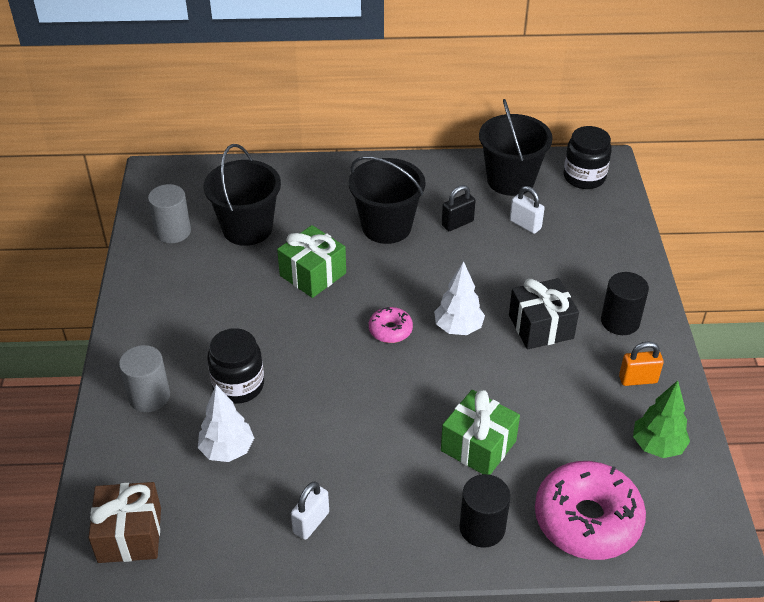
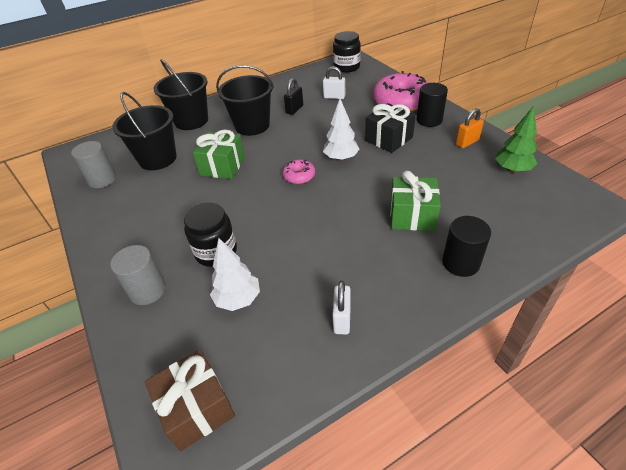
camera: 25 degrees left, 0 degrees up
(510, 180) = (307, 81): black bucket -> black bucket (191, 121)
(587, 520) = (517, 226): pink donut -> pink donut (401, 101)

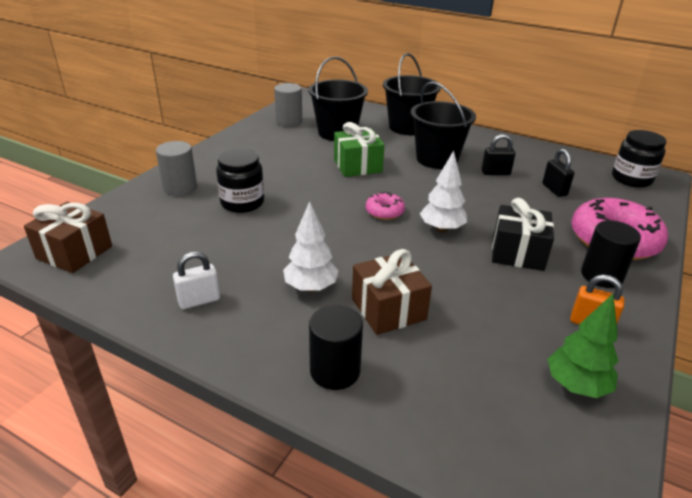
camera: 55 degrees right, 10 degrees down
(238, 299) = (193, 233): white tree -> white tree (310, 287)
(334, 97) = (554, 190): white padlock -> black padlock
(412, 215) = (388, 309): green gift -> brown gift

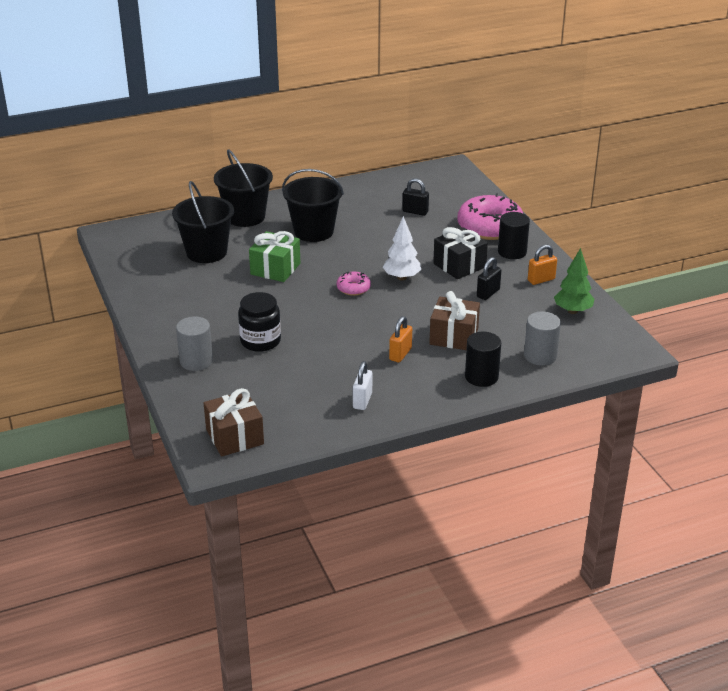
camera: 50 degrees left, 0 degrees up
(289, 121) = (148, 265): grey cylinder -> grey cylinder (540, 356)
(310, 287) = (400, 354): white tree -> orange padlock
(495, 173) = (365, 220): black padlock -> black padlock (488, 293)
(631, 179) = (441, 177): black jar -> none

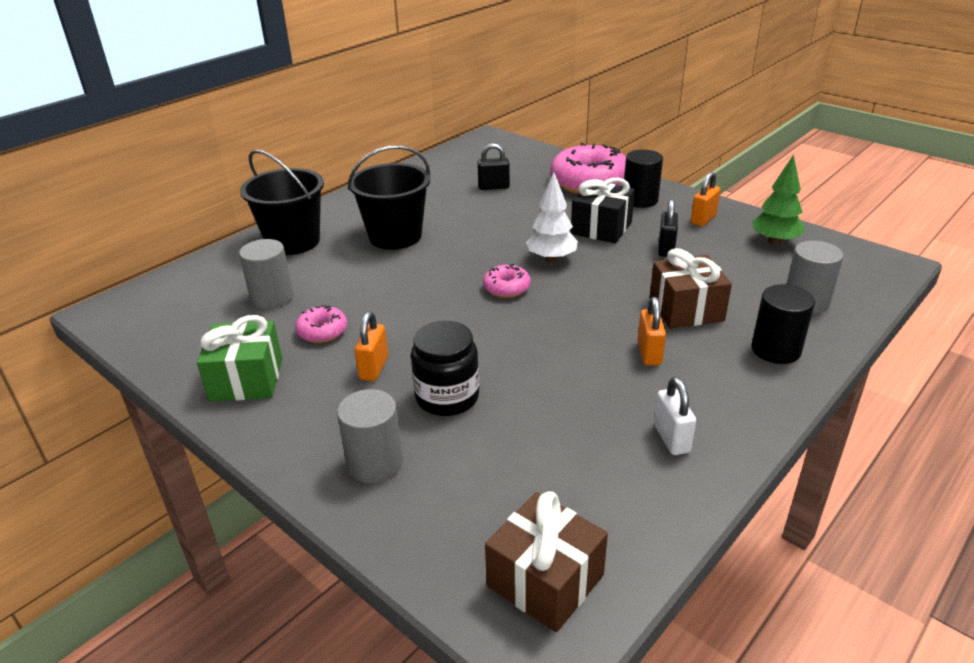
camera: 25 degrees left, 0 degrees up
(206, 252) = (272, 297): black bucket -> grey cylinder
(221, 282) = (322, 331): none -> pink donut
(233, 313) = (374, 368): none -> orange padlock
(275, 269) = (384, 292): green gift -> green gift (246, 379)

